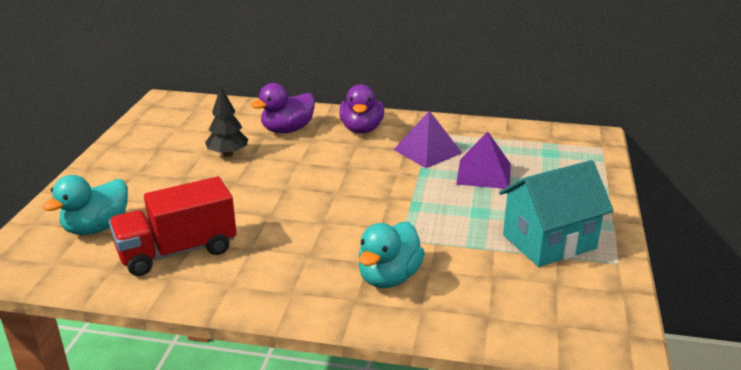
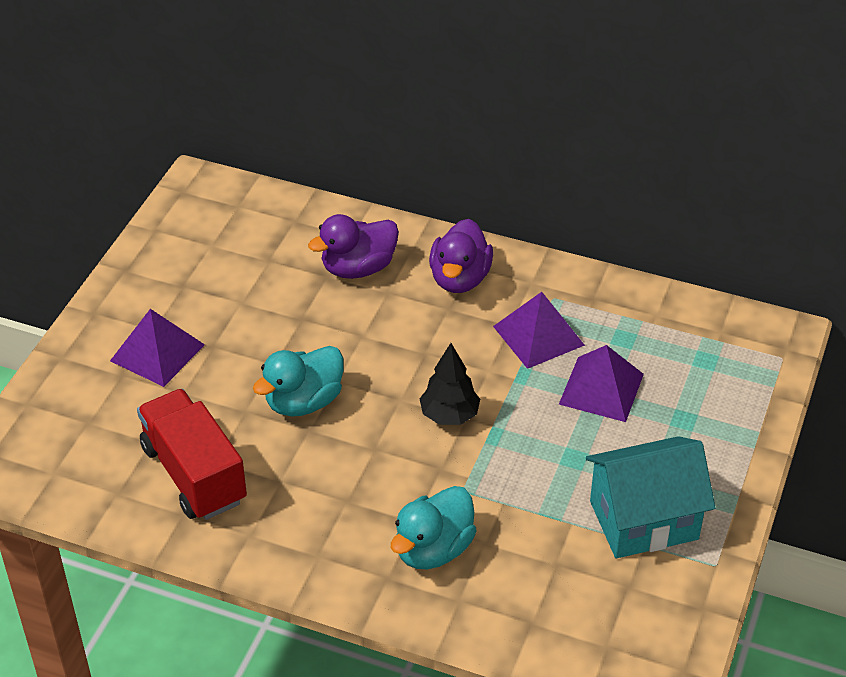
camera: 10 degrees right, 15 degrees up
(96, 228) = (102, 422): turquoise duck -> turquoise duck (303, 402)
(141, 184) = (157, 352): none -> purple pyramid
(177, 251) = (194, 474): red truck -> red truck turned 75 degrees clockwise
(228, 154) = (272, 308): black tree -> black tree (449, 415)

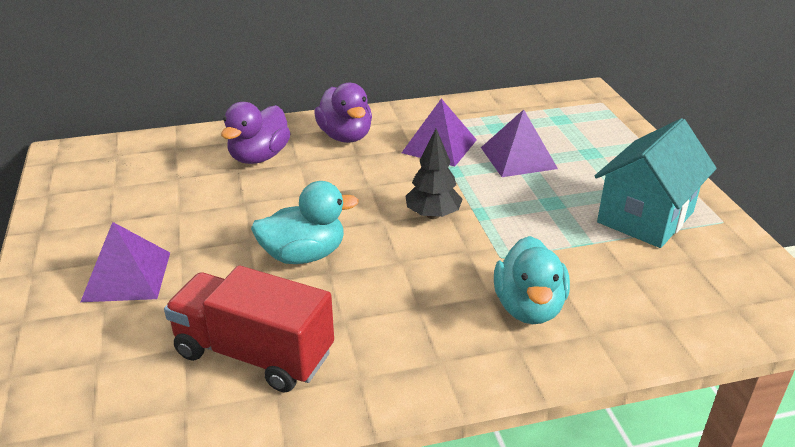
camera: 35 degrees left, 10 degrees down
(303, 402) = (304, 255): turquoise duck -> turquoise duck turned 120 degrees counterclockwise

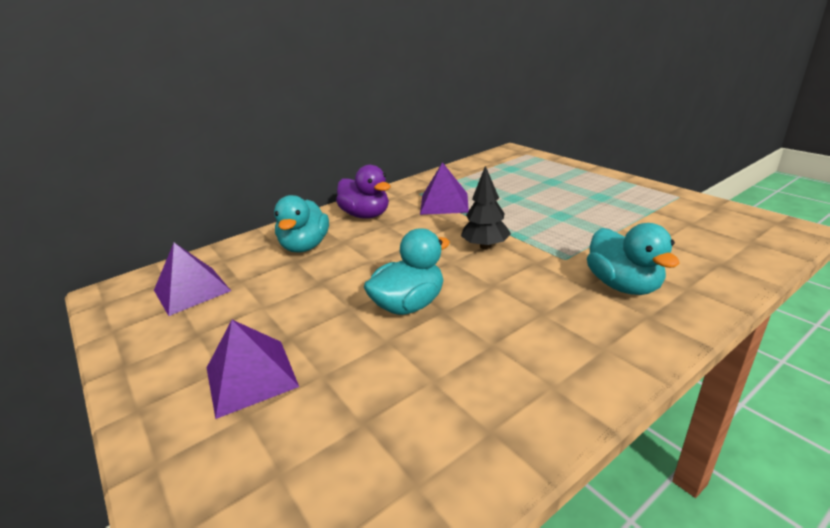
camera: 20 degrees left, 5 degrees down
(254, 354) = (439, 402): red truck -> none
(259, 157) = (305, 246): purple duck -> turquoise duck
(518, 157) = (507, 196): purple pyramid -> purple pyramid (192, 290)
(645, 217) = (630, 207): turquoise house -> none

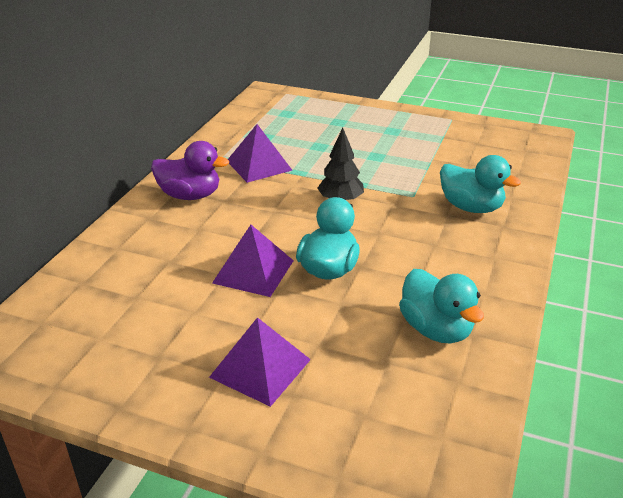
camera: 35 degrees left, 5 degrees up
(192, 290) = (91, 322): purple pyramid -> purple pyramid (253, 271)
(305, 246) = (163, 244): turquoise duck -> turquoise duck (436, 329)

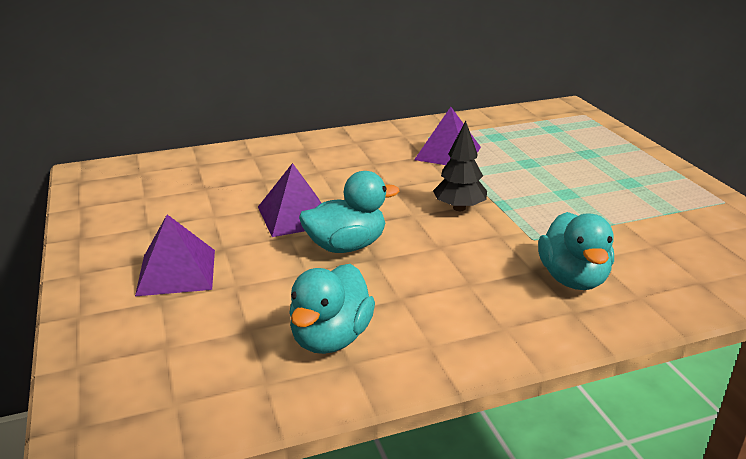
camera: 50 degrees right, 5 degrees down
(190, 195) = (357, 149): purple duck -> none

